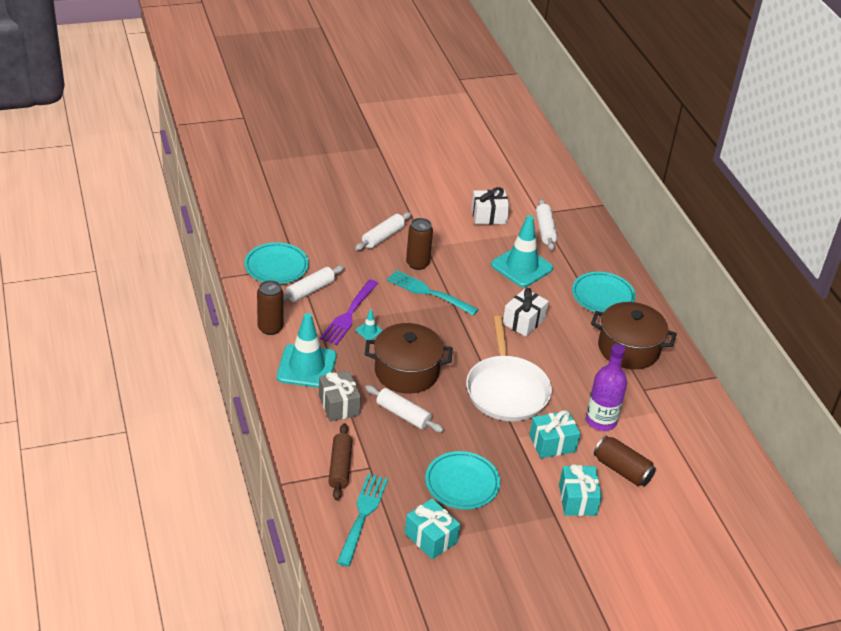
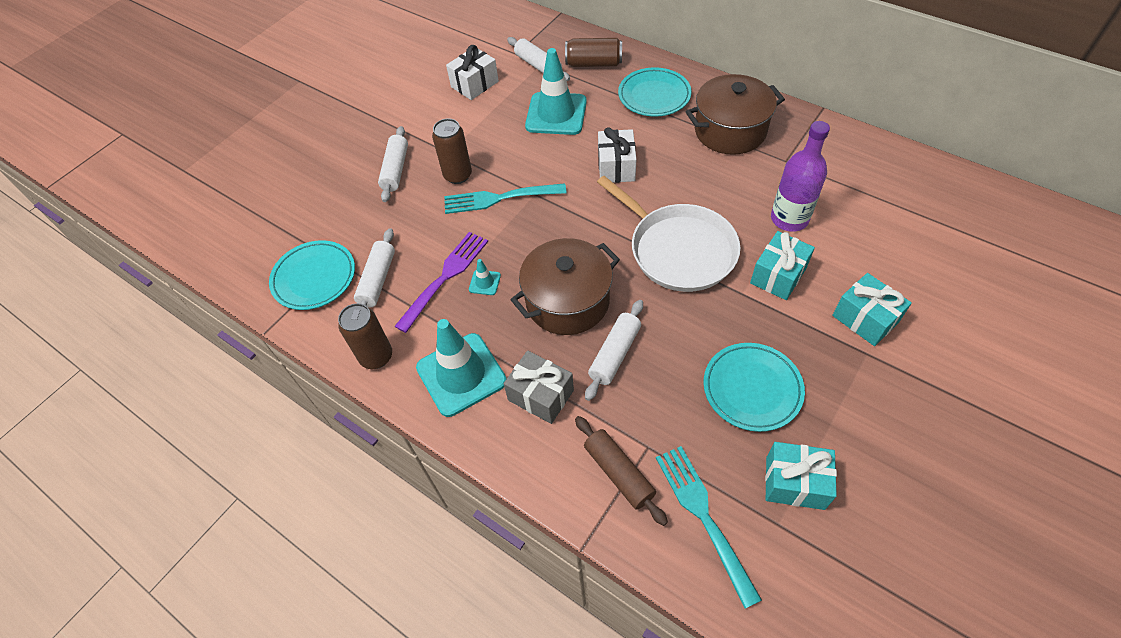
camera: 30 degrees left, 15 degrees up
(349, 314) = (445, 278): purple fork -> purple fork turned 135 degrees counterclockwise
(403, 415) = (615, 354): white rolling pin -> white rolling pin turned 60 degrees counterclockwise
(622, 470) = (862, 256): brown can -> brown can (593, 63)

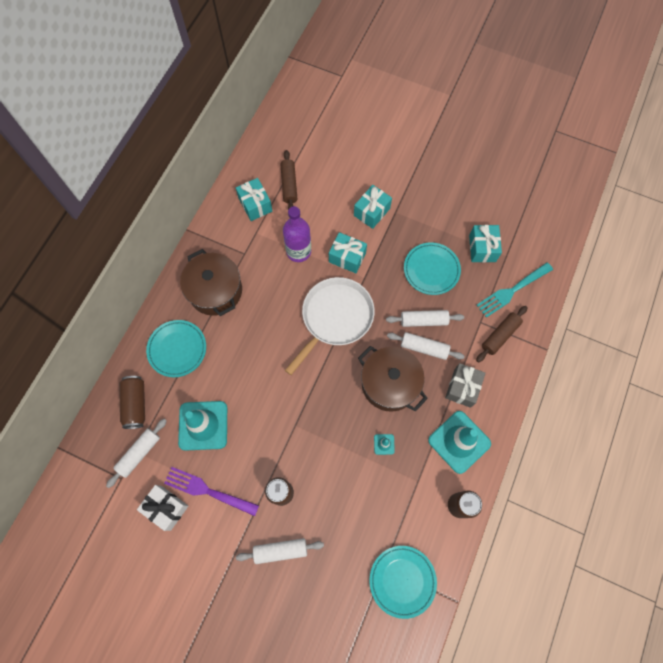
camera: 105 degrees left, 15 degrees up
(378, 280) = (395, 527): white rolling pin -> white rolling pin (423, 320)
(445, 278) = (385, 475): purple fork -> purple fork (208, 491)
(500, 198) = (302, 451): turquoise fork -> none
(616, 167) = (261, 368): white gift -> none
(868, 177) = (255, 205): none -> turquoise gift
(908, 217) = (289, 185): none -> brown rolling pin

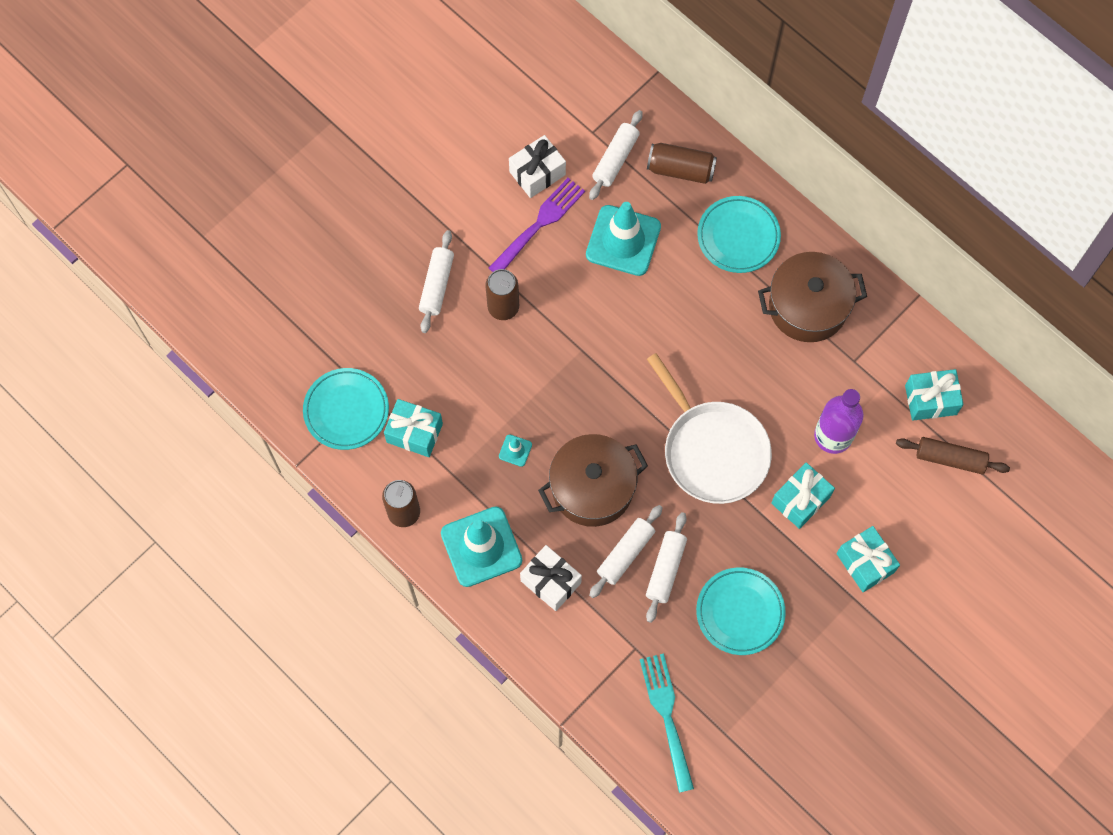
camera: 110 degrees right, 0 degrees up
(139, 453) = (615, 159): white rolling pin -> white rolling pin turned 60 degrees clockwise
(462, 388) = (551, 582): grey gift -> white gift
(482, 248) = (750, 703): turquoise gift -> turquoise gift (414, 433)
(500, 336) = (605, 666): brown rolling pin -> none

